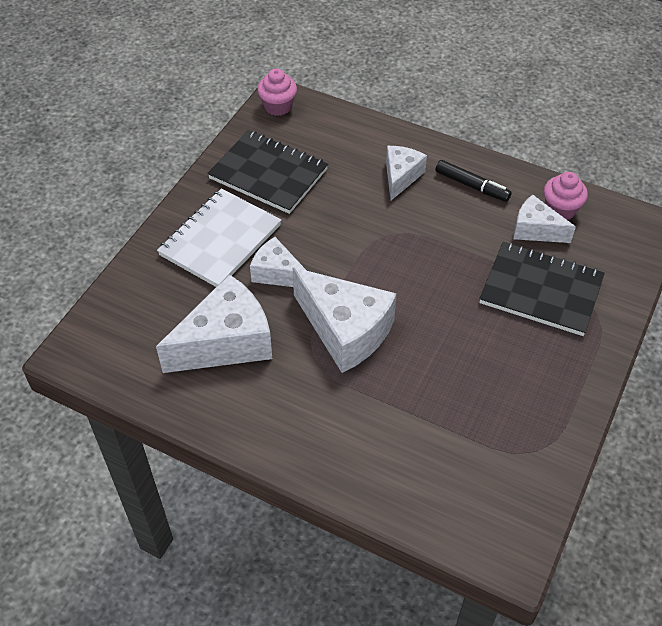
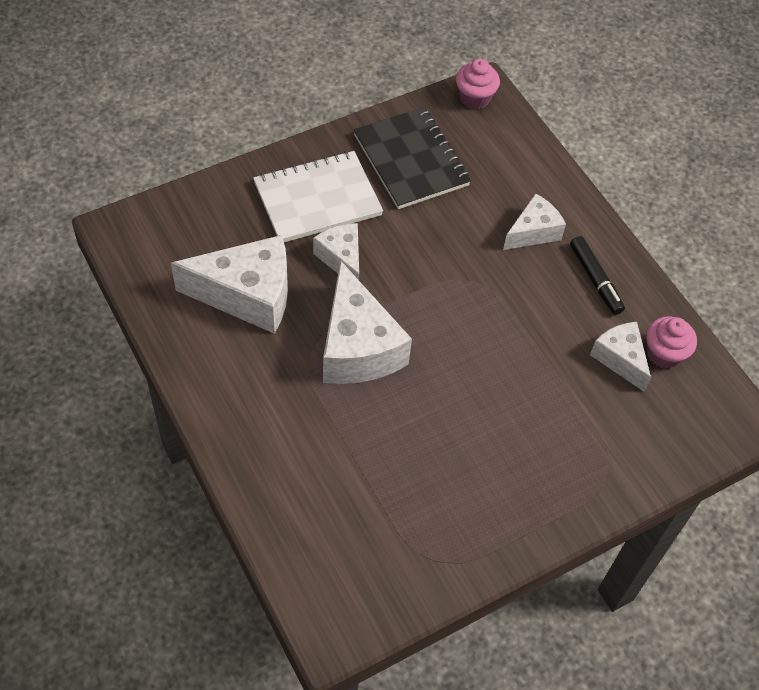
camera: 30 degrees right, 5 degrees up
(541, 291) = (571, 420): black notebook -> none

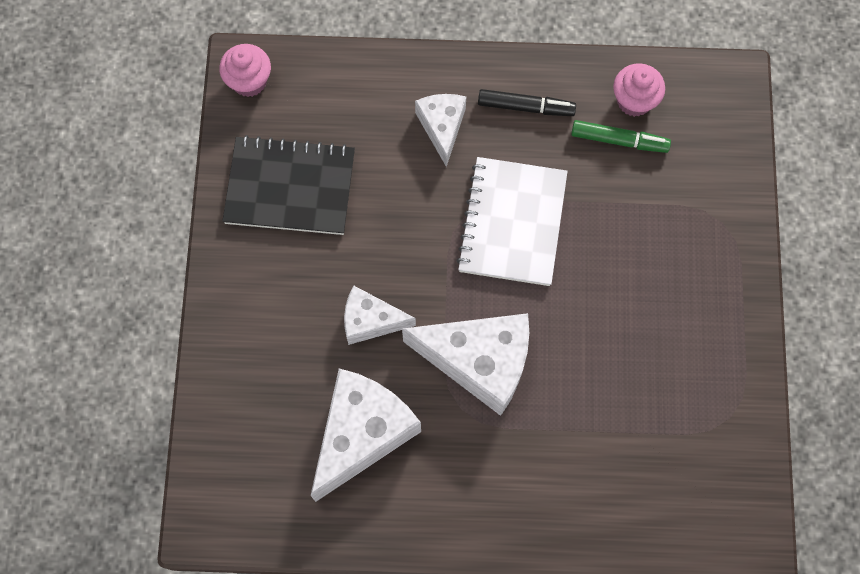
camera: 55 degrees left, 15 degrees up
(317, 199) = (284, 304): white notebook -> white notebook (512, 223)
(620, 359) = (619, 140): white cheese -> green marker

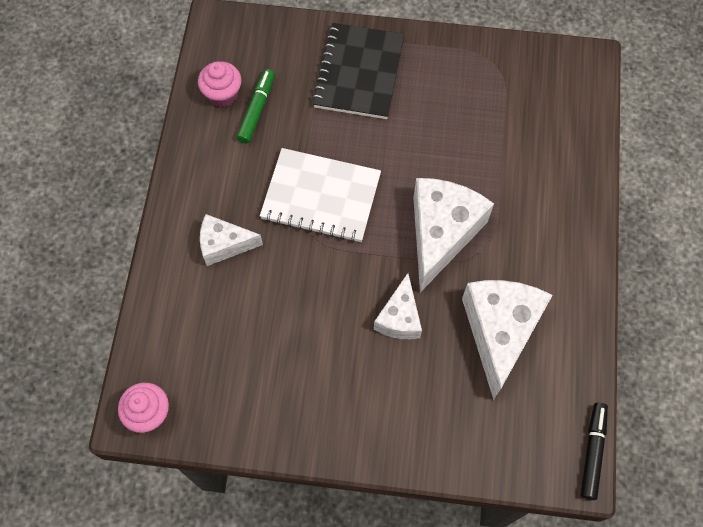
camera: 85 degrees left, 5 degrees down
(290, 187) = (265, 380): black notebook -> black notebook (359, 73)
(362, 433) = (499, 332): white cheese -> white cheese turned 60 degrees clockwise
(525, 107) = (215, 176): black marker -> black marker (592, 452)

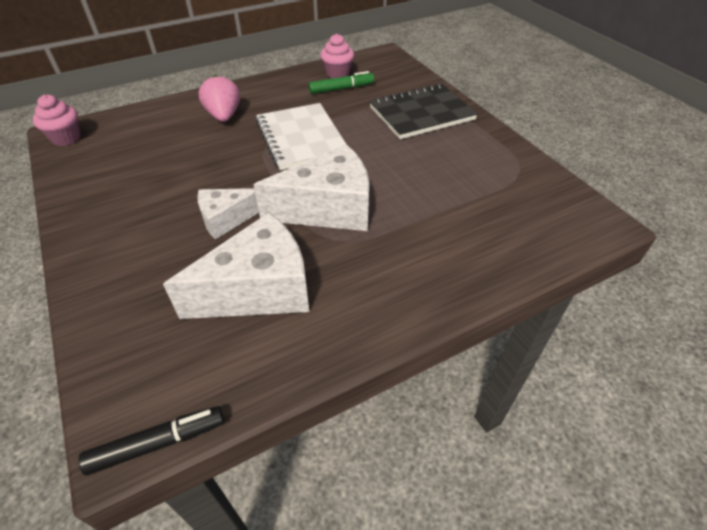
camera: 55 degrees right, 20 degrees down
(224, 245) = (224, 116): white cheese -> pink strawberry

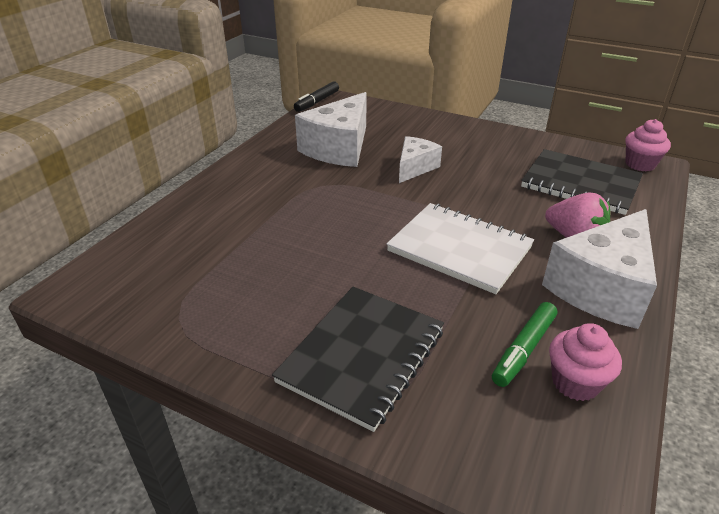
camera: 145 degrees right, 10 degrees down
(141, 143) = (580, 184): none -> black notebook
(328, 209) = (349, 201): white cheese -> white cheese (602, 288)

